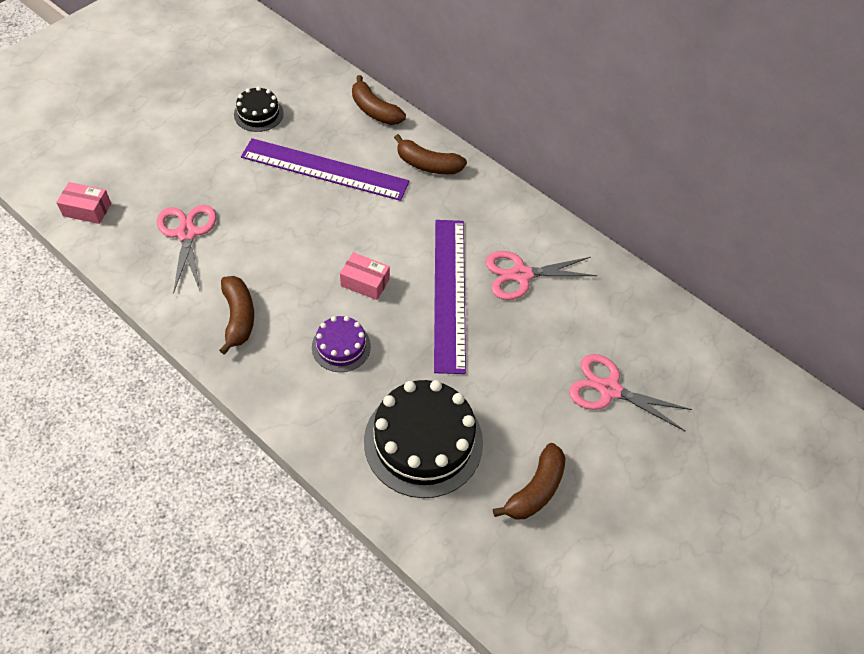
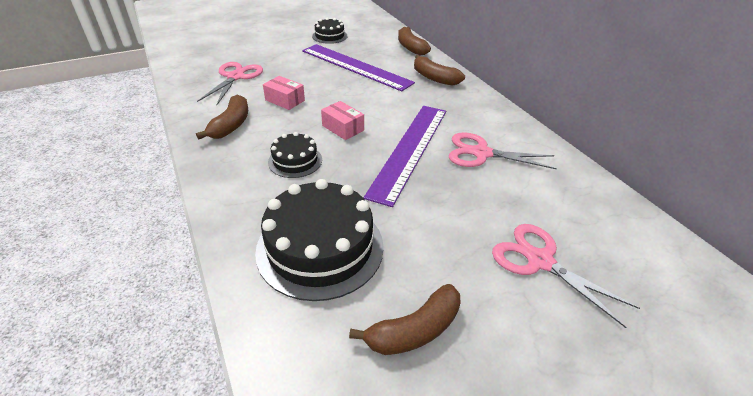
camera: 25 degrees right, 15 degrees down
(87, 209) = (185, 55): pink box -> pink box (285, 100)
(341, 346) = (295, 161): purple cake -> black cake

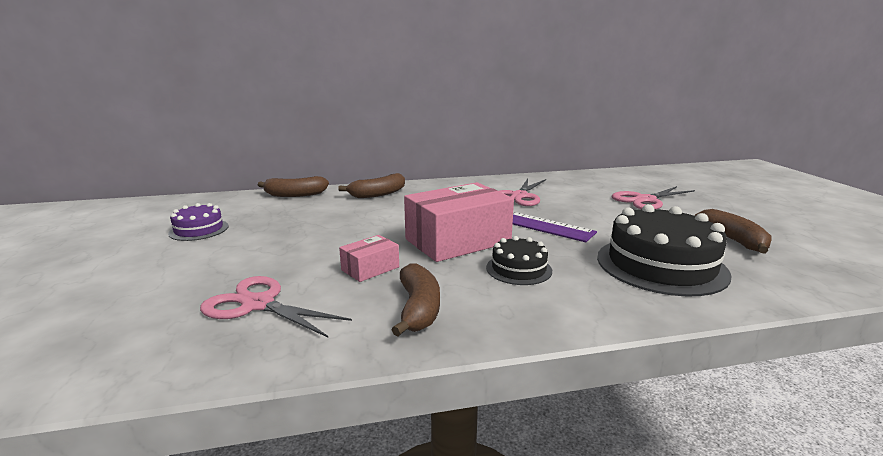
camera: 75 degrees left, 20 degrees down
(231, 125) = (418, 309): brown banana -> brown banana turned 60 degrees clockwise
(329, 36) = (199, 229): black cake -> purple cake
(343, 128) = (458, 241): pink box -> pink box, size x2.08
(355, 66) = (313, 223): purple ruler -> none

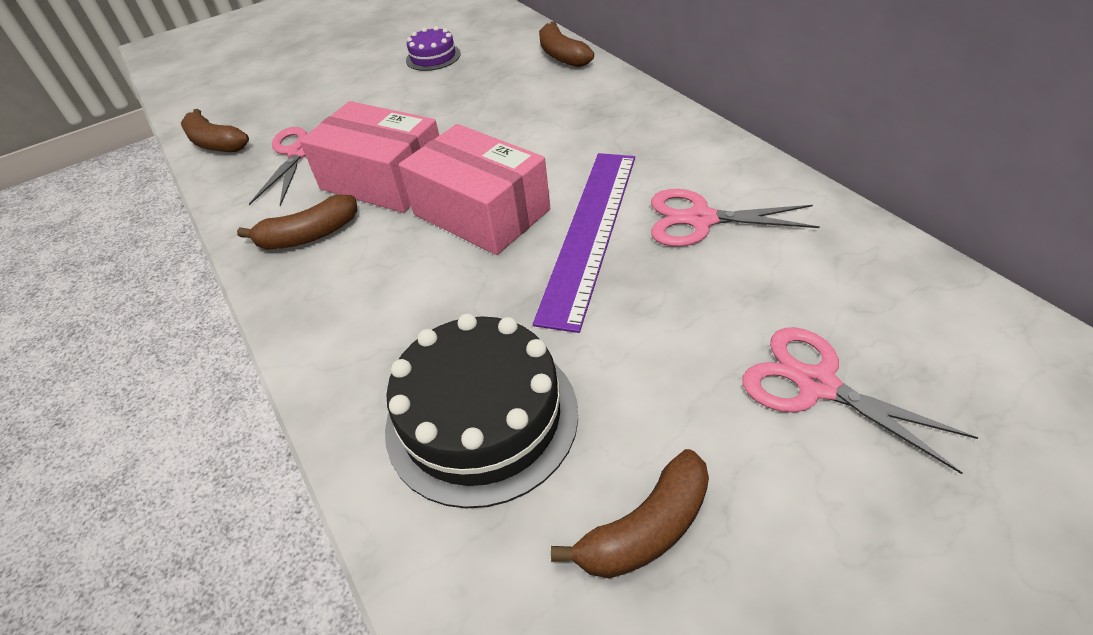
camera: 75 degrees right, 25 degrees up
(370, 268) = (383, 179): pink box -> pink box, size x2.08
(378, 194) = (608, 102): brown banana -> brown banana (216, 143)
(518, 269) = (418, 279): black cake -> none

